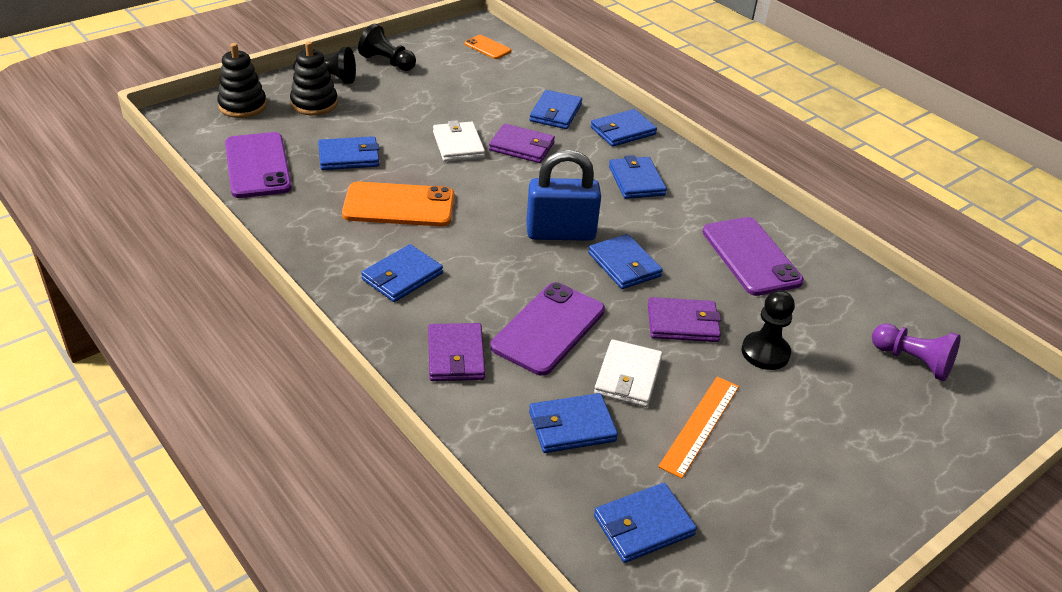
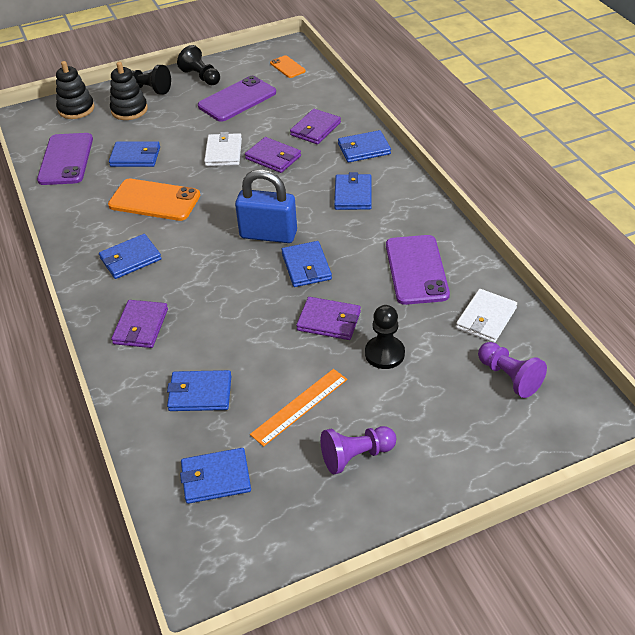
camera: 20 degrees right, 5 degrees up
(548, 329) = (220, 313): purple phone -> purple phone (237, 99)
(555, 113) = (315, 129): blue wallet -> purple wallet
(628, 376) = (263, 359): white wallet -> white wallet (486, 318)
(795, 473) = (356, 456): none -> purple pawn

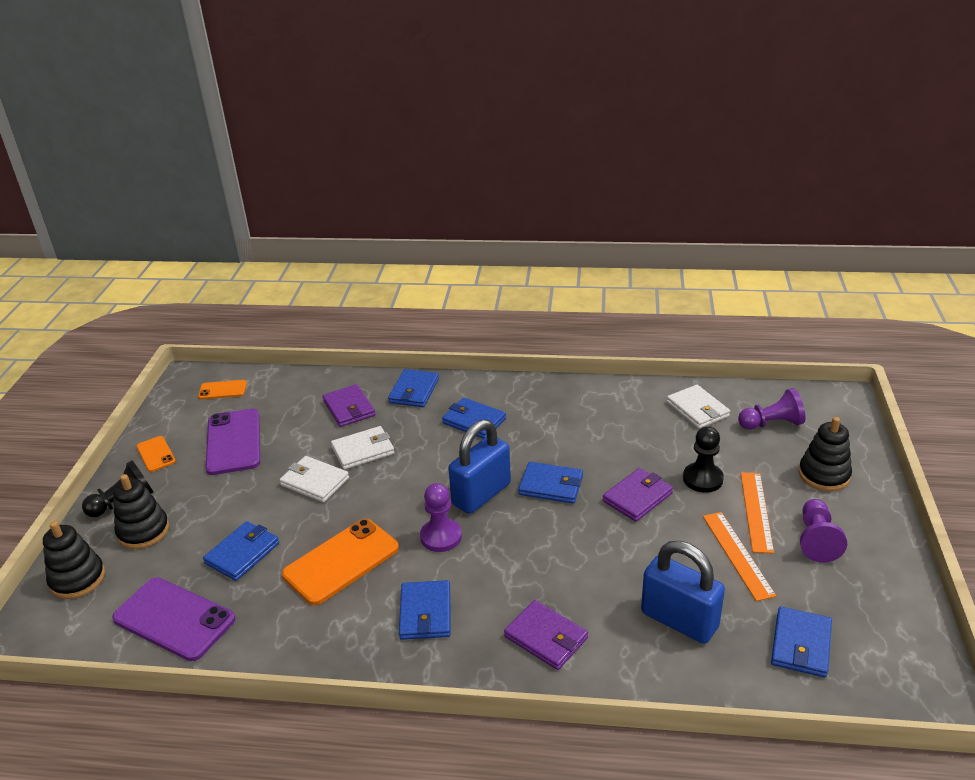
camera: 60 degrees left, 10 degrees down
(200, 393) = (679, 620): blue wallet -> blue padlock
(201, 77) = (156, 454): black pawn -> orange phone
(208, 234) = (441, 536): none -> purple pawn
(273, 157) = (363, 450): purple wallet -> white wallet
(366, 403) = (756, 511): none -> orange ruler
(416, 270) = (610, 423): purple phone -> none
(458, 438) = (824, 475): none -> black stacking toy

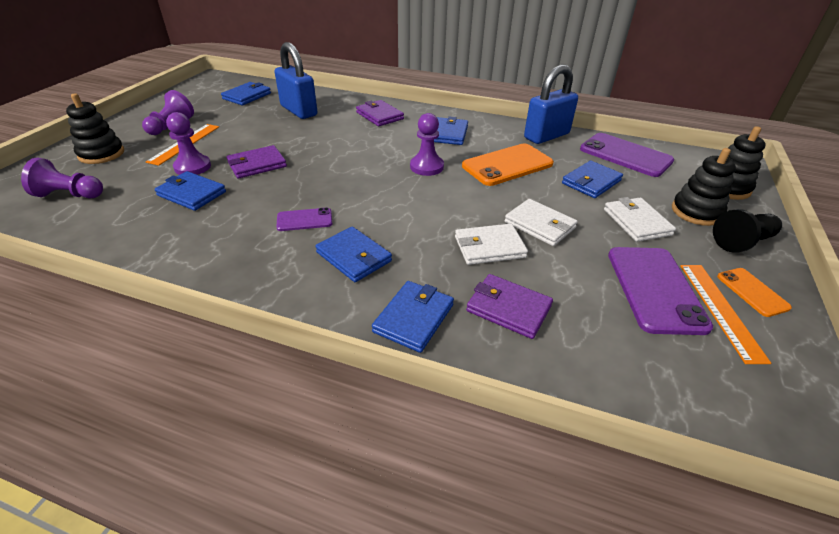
camera: 170 degrees left, 5 degrees up
(222, 390) = (728, 393): orange phone -> none
(349, 408) = (508, 308): purple wallet -> purple wallet turned 45 degrees counterclockwise
(481, 494) = (381, 187): blue padlock -> blue padlock (546, 136)
(535, 443) = (304, 220): none -> purple phone
(551, 485) = (318, 183): blue wallet -> blue wallet (191, 194)
(697, 409) = (111, 221): white wallet -> white wallet (636, 222)
(702, 479) = (192, 167): black pawn -> purple pawn
(737, 554) = (229, 127): orange ruler -> orange ruler (720, 310)

